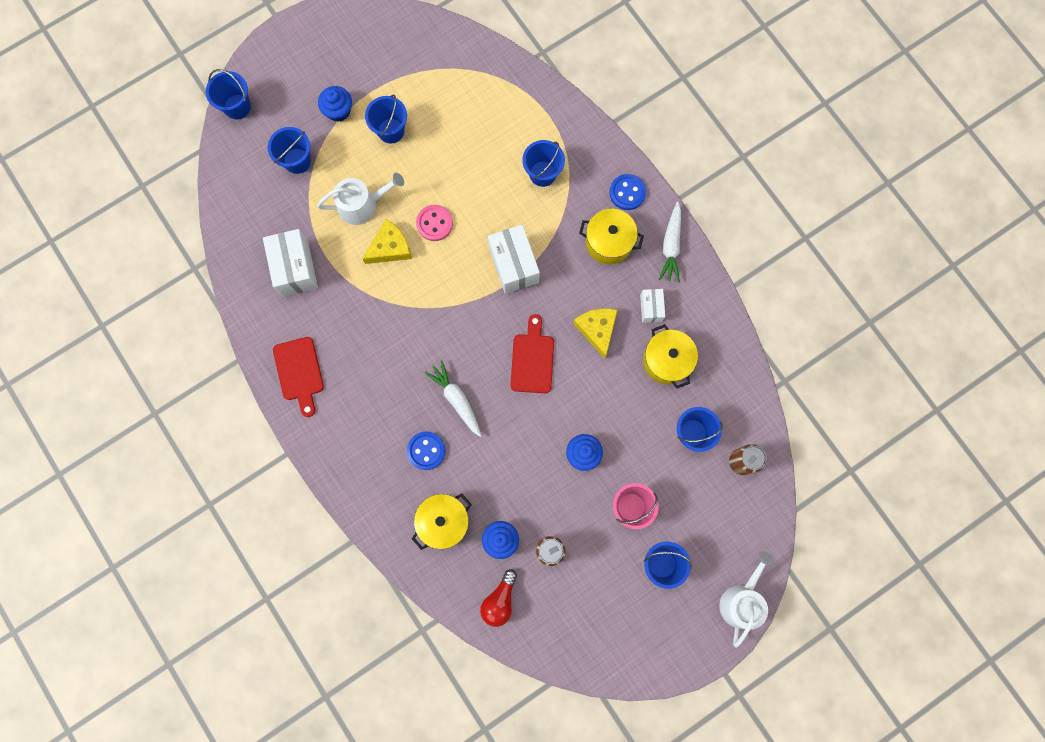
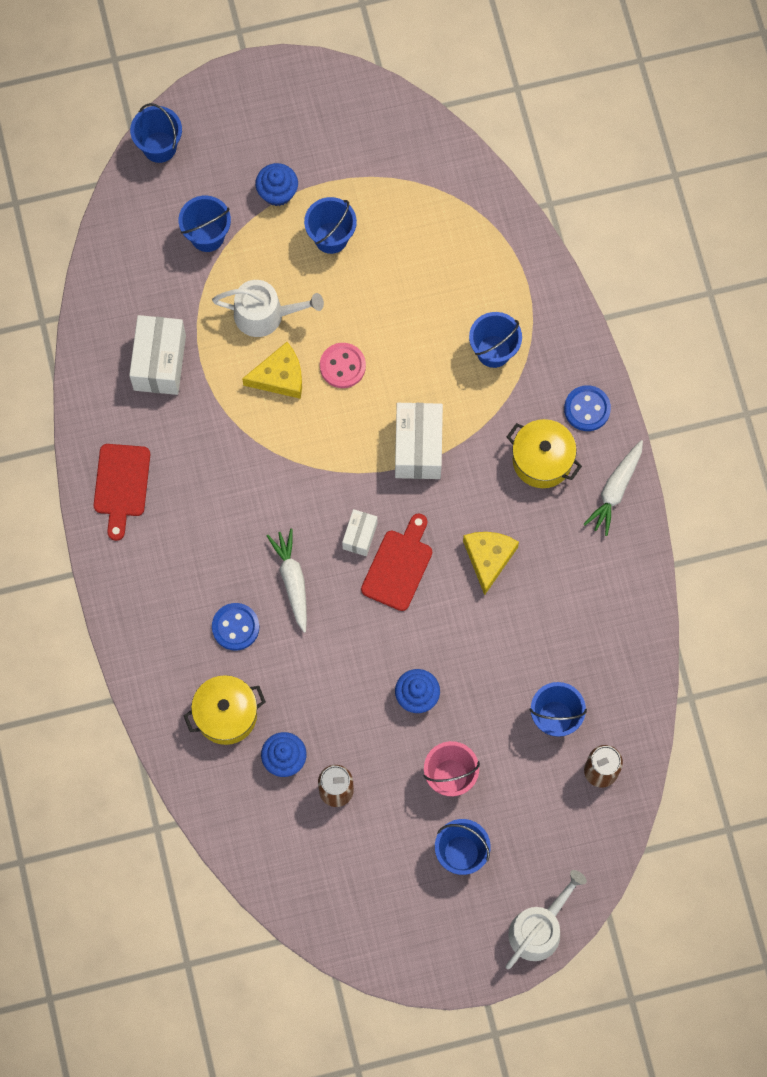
camera: 20 degrees right, 5 degrees down
(499, 600) = (257, 826): red light bulb -> none
(651, 308) = (562, 555): white box -> white box (360, 536)
(666, 361) = (557, 623): yellow pot -> none

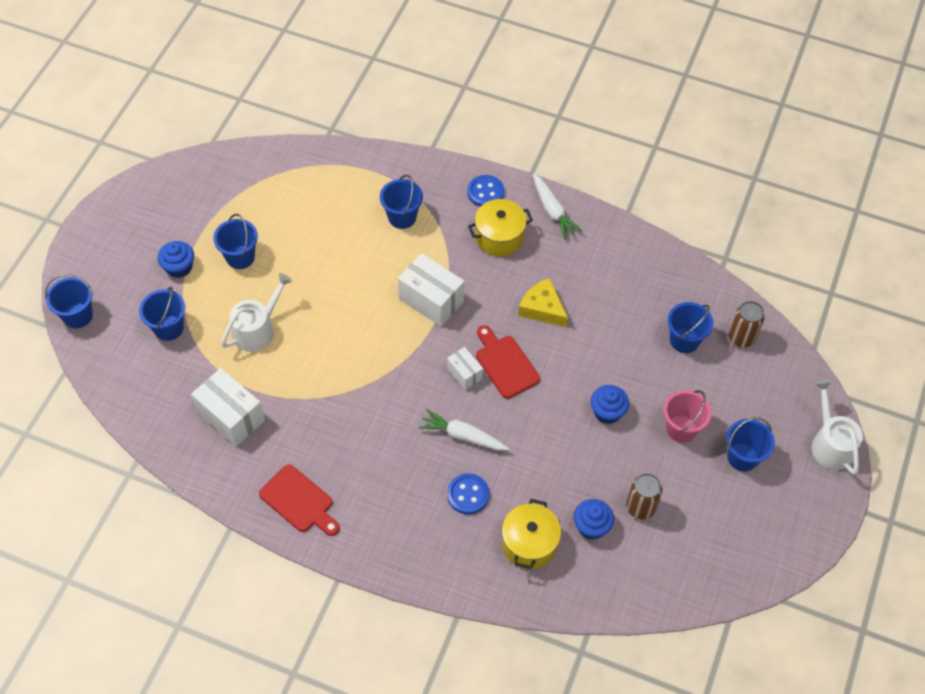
camera: 55 degrees left, 15 degrees down
(279, 377) = (309, 349): yellow cheese -> none
(342, 366) = (335, 307): pink button -> none

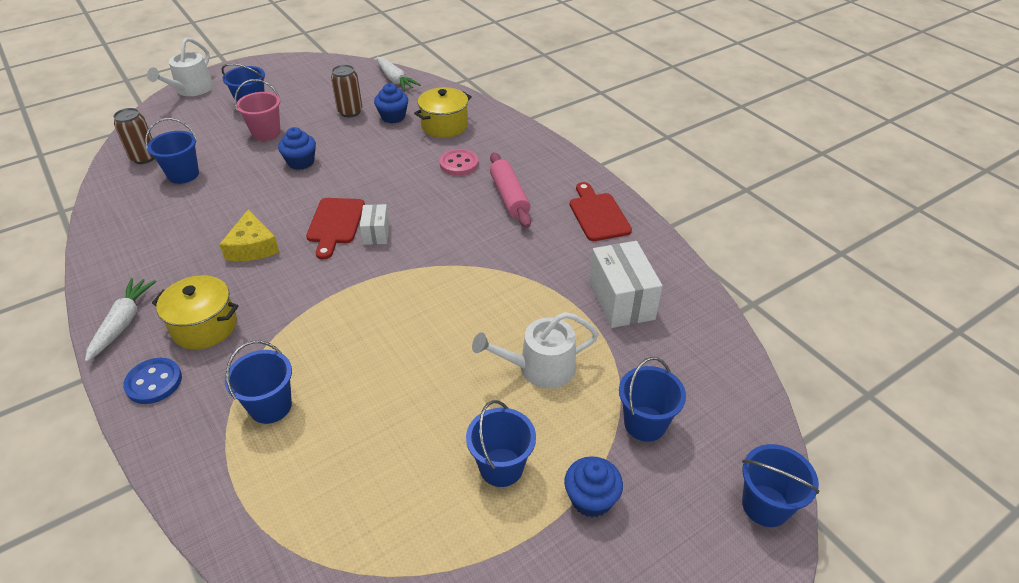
camera: 145 degrees left, 15 degrees down
(390, 478) = (509, 197): none -> pink rolling pin
(431, 300) = (338, 304): white box -> none
(463, 436) = (424, 196): white carrot -> white carrot (395, 80)
(468, 494) = (459, 164): blue button -> pink button

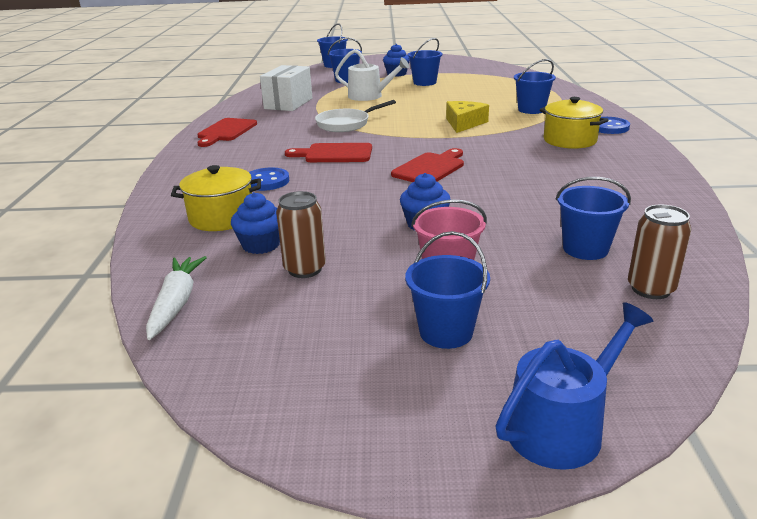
camera: 145 degrees left, 15 degrees down
(123, 323) = (639, 153): white carrot -> none
(191, 89) = (561, 426): white watering can -> blue watering can
(252, 247) = (516, 170): yellow cheese -> yellow cheese (464, 123)
(376, 233) = (401, 156): white box -> none
(443, 215) = (334, 154): none -> red cutting board
(459, 164) = (266, 181): pink button -> blue button
(489, 274) = (346, 124): none -> white pan
(509, 197) = (266, 152): pink rolling pin -> none

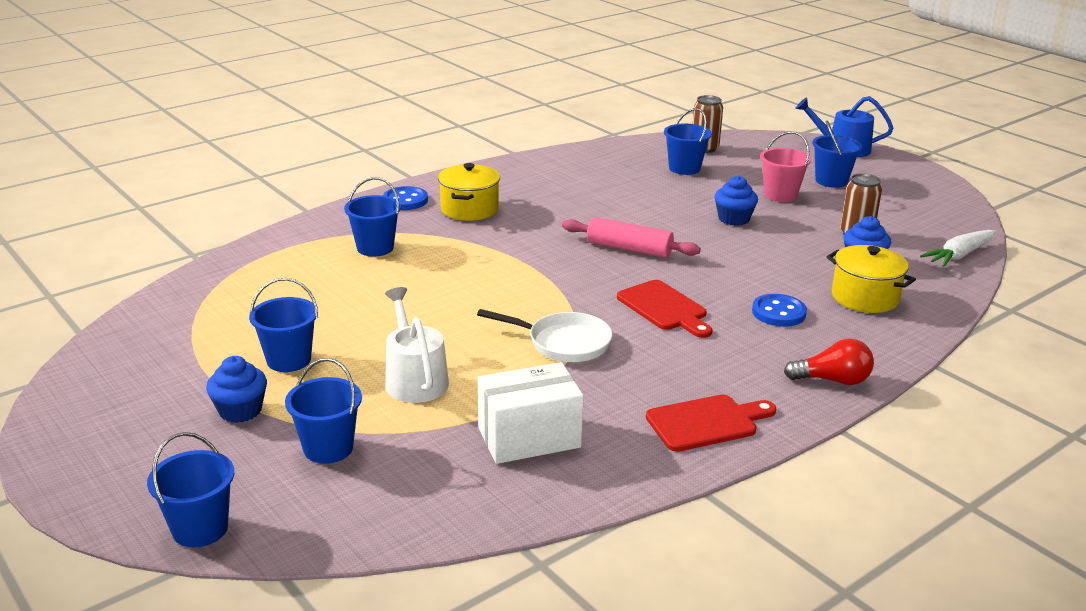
camera: 130 degrees left, 0 degrees up
(184, 167) = (833, 380): none -> red light bulb
(430, 168) = (629, 249): red cutting board -> pink rolling pin
(464, 123) = (473, 271): yellow cheese -> none

